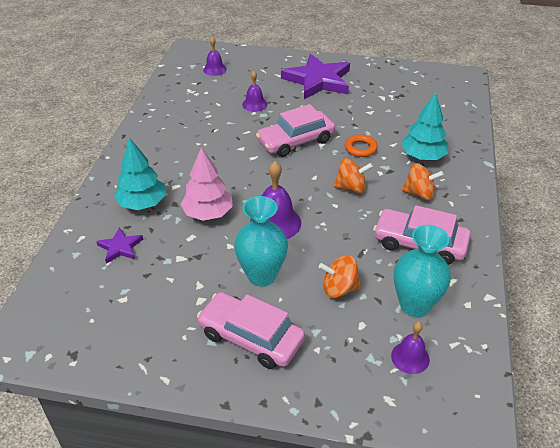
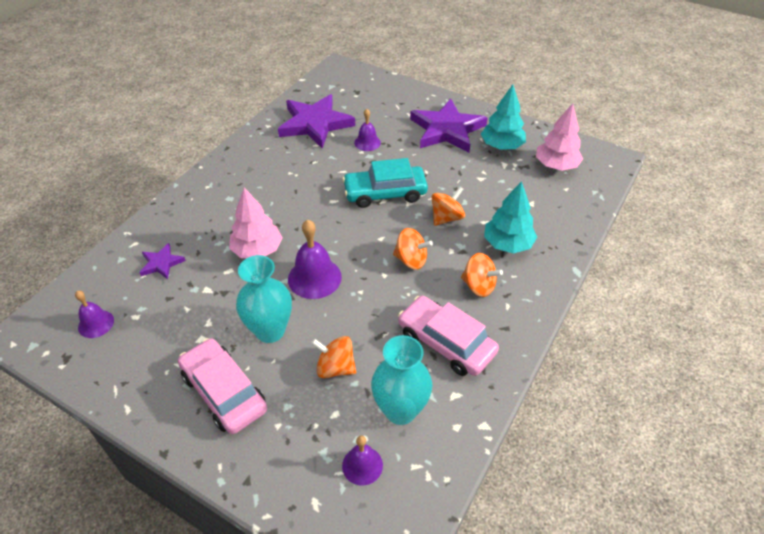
camera: 20 degrees right, 5 degrees up
(142, 204) = (204, 224): turquoise tree -> turquoise tree (501, 146)
(197, 99) = (315, 124): none -> purple star
(214, 69) = (350, 95): purple bell -> purple bell (96, 323)
(295, 141) = (385, 193): pink car -> turquoise car
(360, 148) = (446, 218): orange ring -> orange spinning top
(425, 89) = (556, 165): none -> pink tree

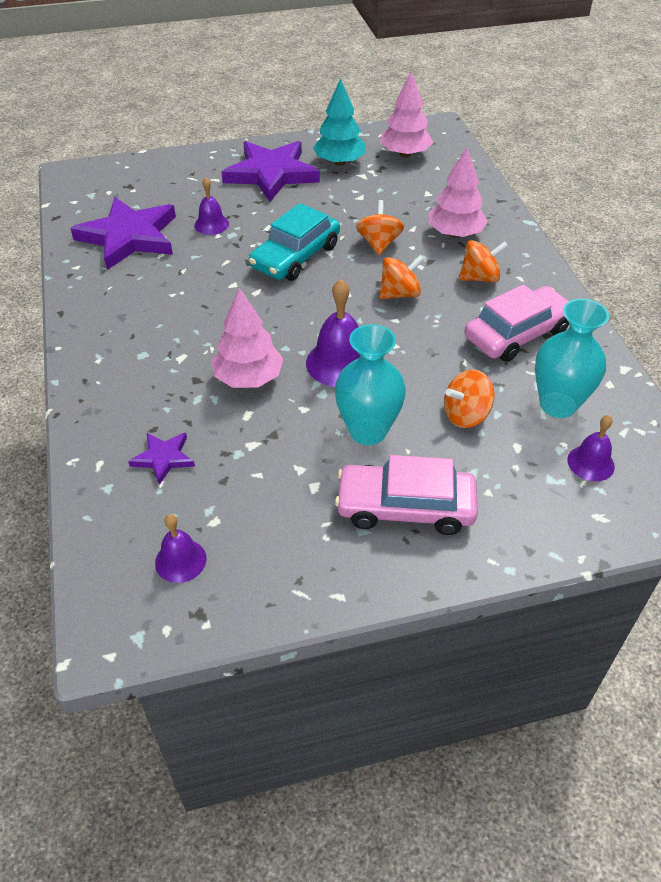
camera: 45 degrees left, 0 degrees up
(446, 342) = (517, 334): pink car -> pink car turned 150 degrees clockwise
(507, 244) = (455, 234): turquoise tree -> pink tree

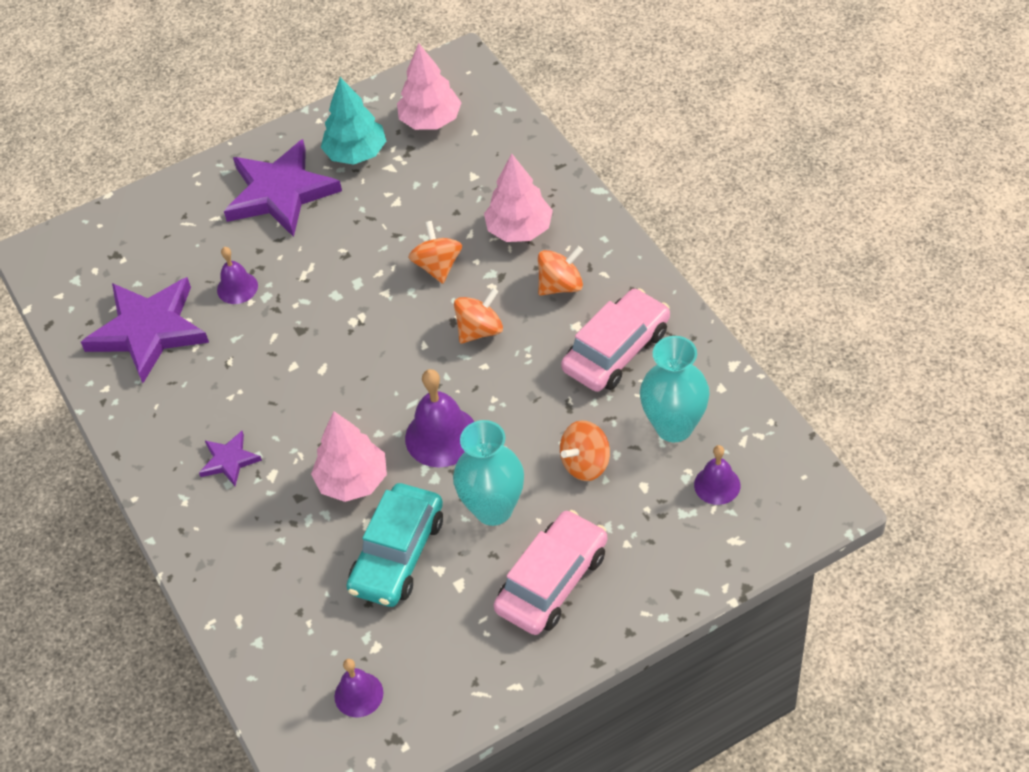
camera: 10 degrees left, 5 degrees up
(163, 458) = (300, 595): purple star -> purple star (229, 460)
(295, 256) = (349, 308): turquoise car -> turquoise car (397, 554)
(405, 507) = (552, 581): pink car -> pink car turned 135 degrees clockwise

